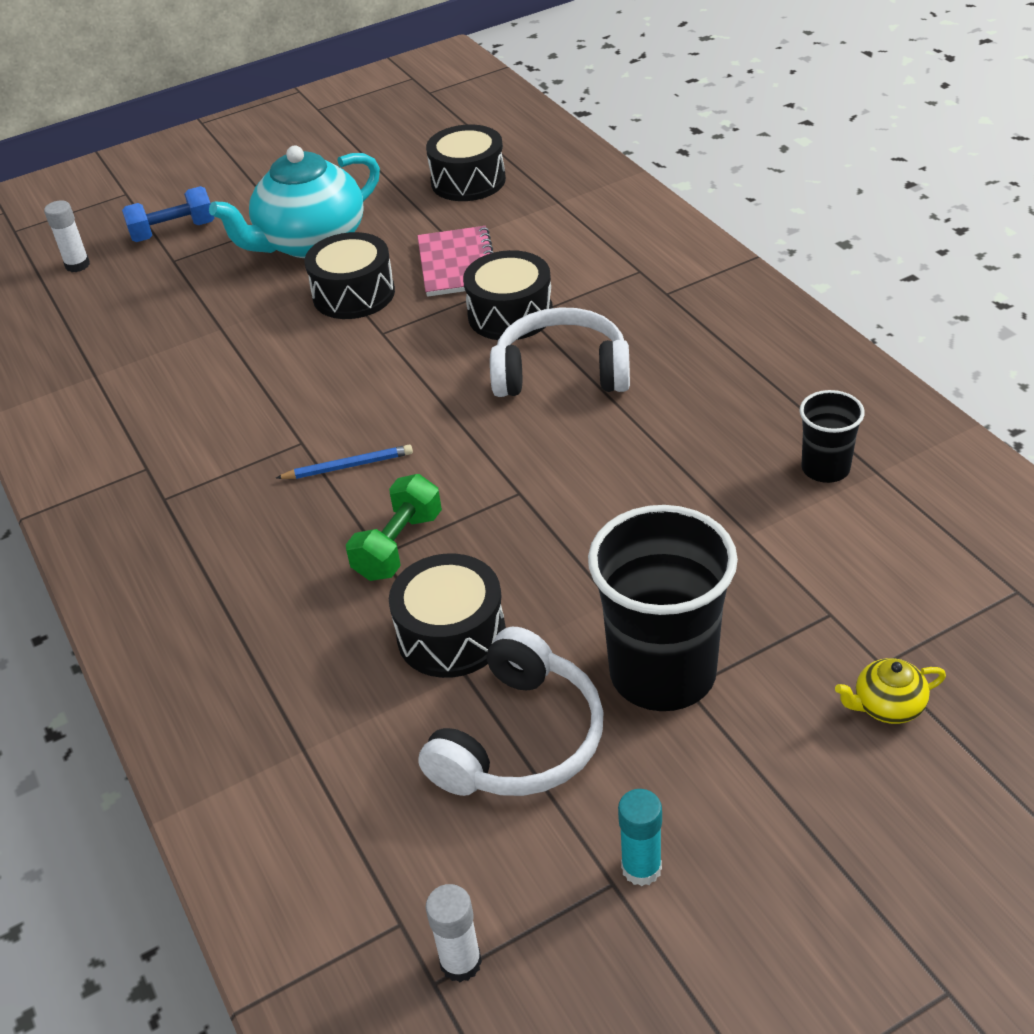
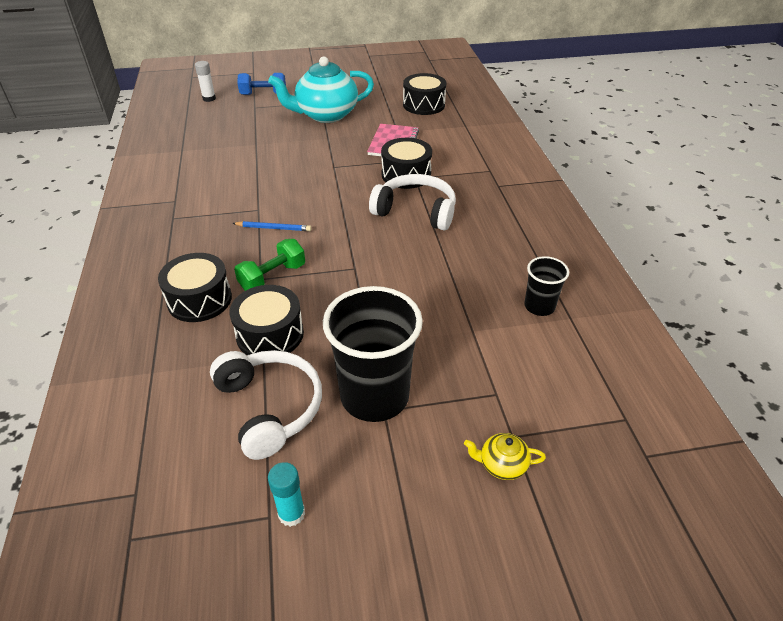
camera: 15 degrees right, 0 degrees up
(354, 294) = (331, 144): black drum -> black drum (199, 299)
(460, 962) = (152, 532): white glue stick -> none
(520, 739) = (270, 407): white headphones -> white headphones turned 75 degrees counterclockwise

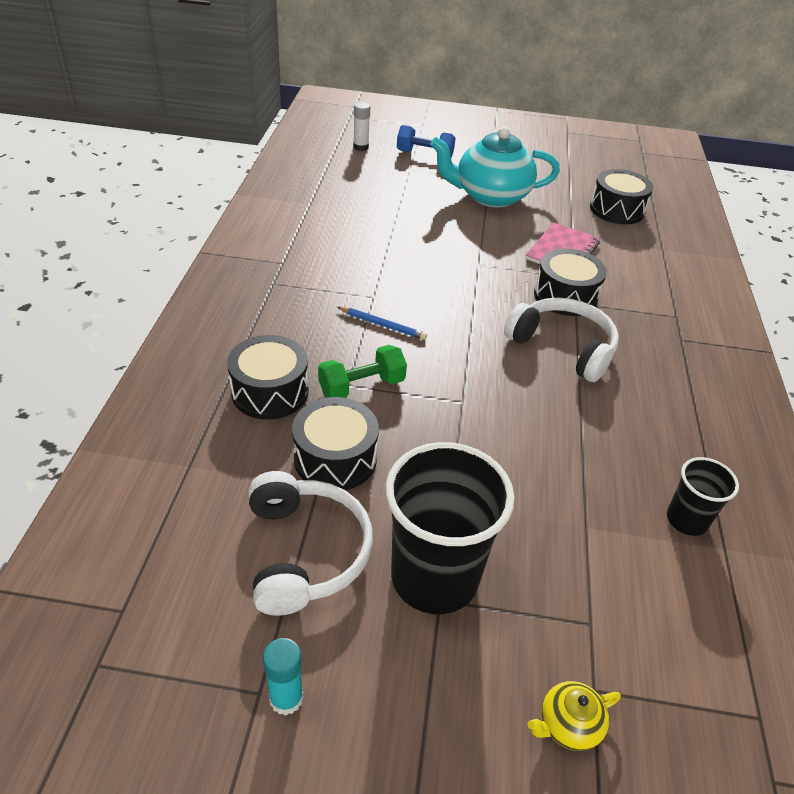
camera: 15 degrees right, 0 degrees up
(502, 465) = (568, 725): yellow teapot -> yellow teapot turned 45 degrees counterclockwise

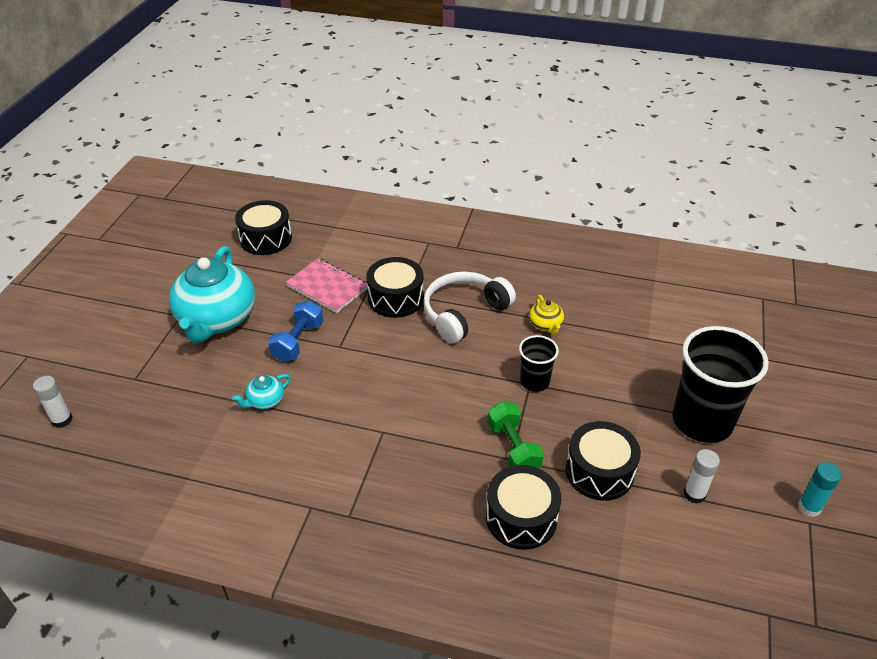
camera: 80 degrees left, 0 degrees up
(305, 552) = (694, 494): white headphones -> white glue stick
(383, 325) = (428, 427): blue pencil -> none
(397, 230) = (265, 401): none -> turquoise teapot
(424, 155) = (106, 361): blue dumbbell -> blue dumbbell (298, 341)
(568, 725) = (788, 374): yellow teapot -> yellow teapot (546, 325)
(686, 520) = (635, 290): black cup -> black cup (534, 382)

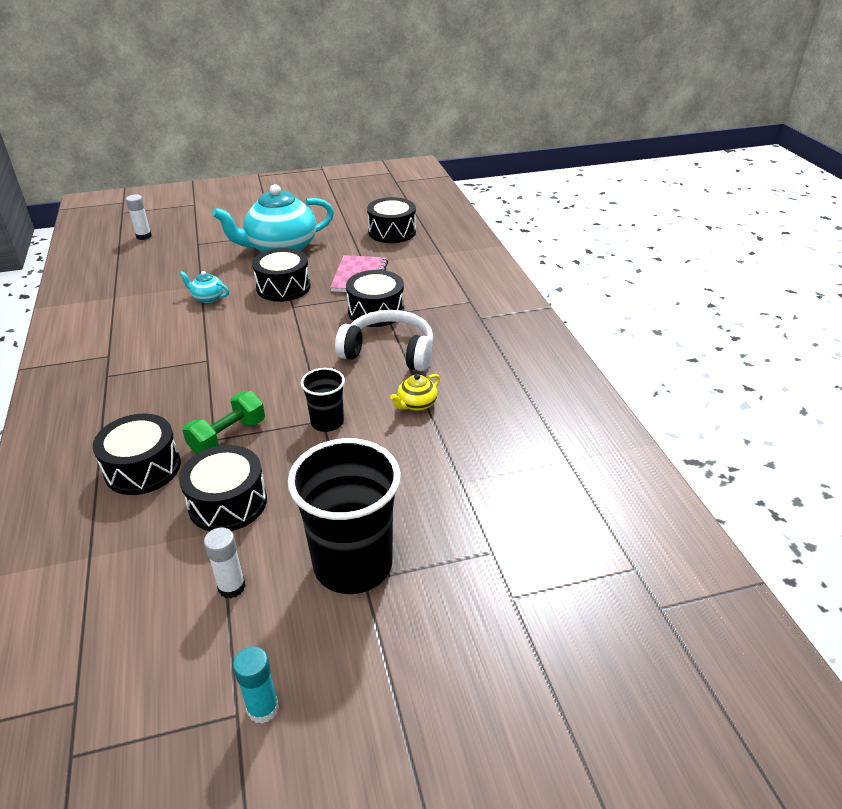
camera: 60 degrees right, 5 degrees down
(298, 341) = (283, 287): blue dumbbell -> black drum

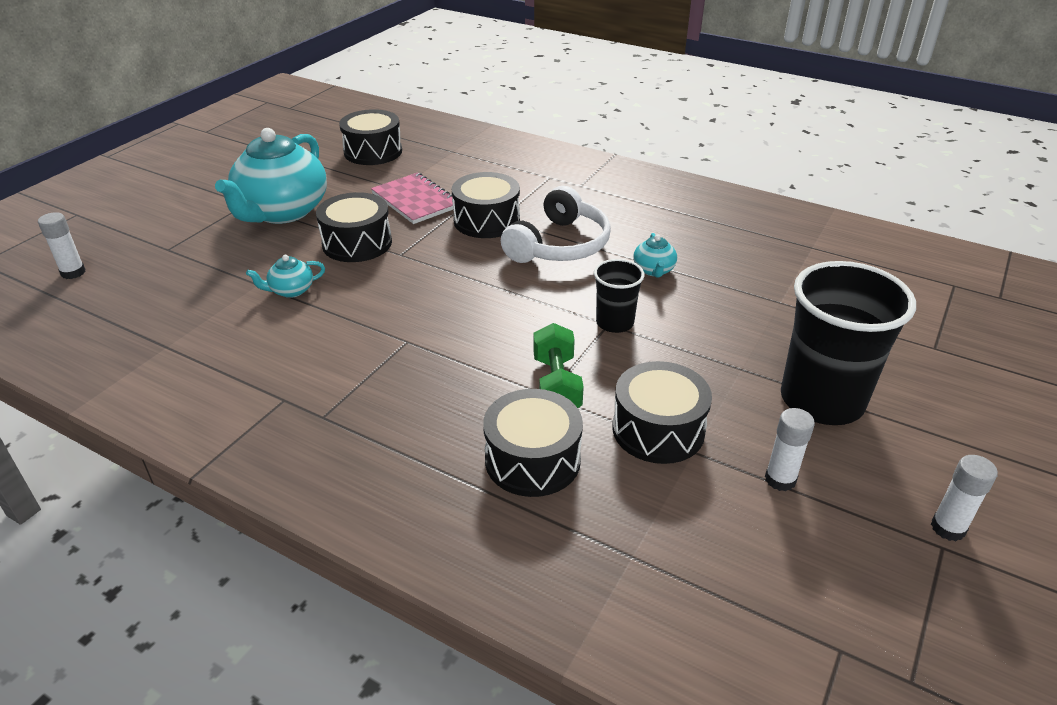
camera: 45 degrees left, 0 degrees up
(263, 708) = (948, 528): turquoise glue stick -> white glue stick
(389, 352) = (559, 245): white headphones -> white headphones turned 150 degrees clockwise
(416, 404) = (654, 270): yellow teapot -> turquoise teapot

